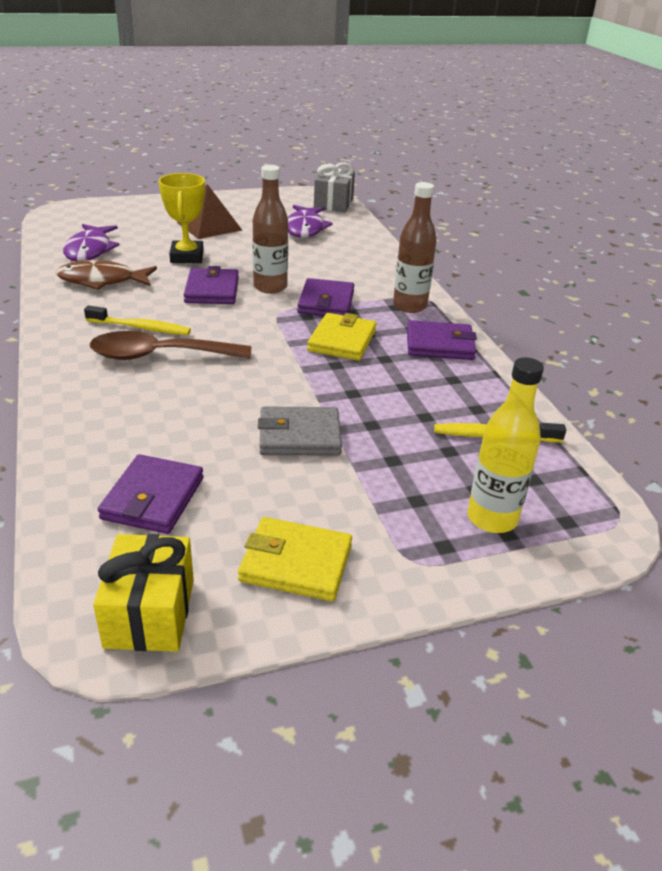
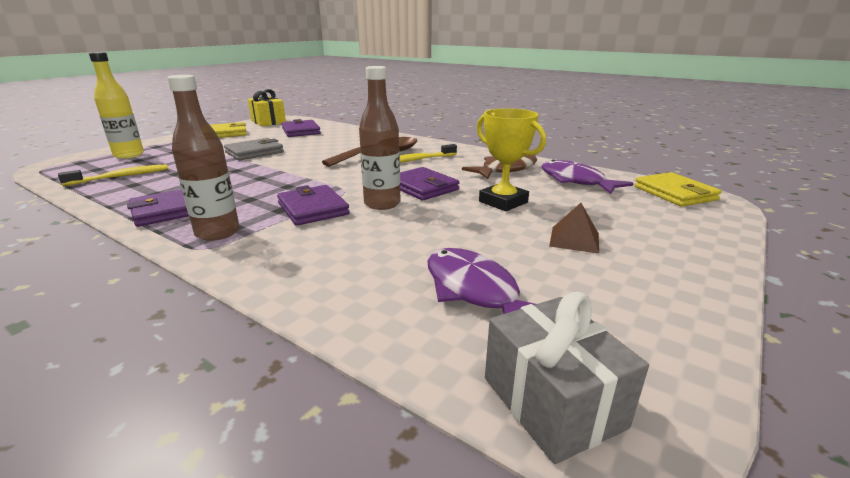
camera: 145 degrees right, 10 degrees down
(209, 226) = (574, 239): brown pyramid -> brown pyramid, size x0.63
(342, 341) = (268, 189): yellow wallet -> yellow wallet (674, 193)

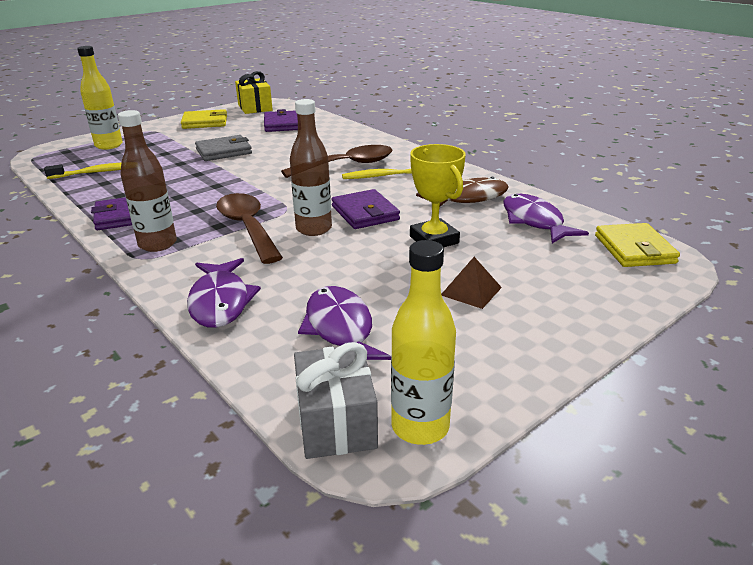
camera: 15 degrees right, 5 degrees up
(313, 209) = (248, 227): purple wallet -> brown spoon
(320, 281) = (220, 302): none -> purple fish
(652, 388) = (420, 427): none -> yellow bottle

